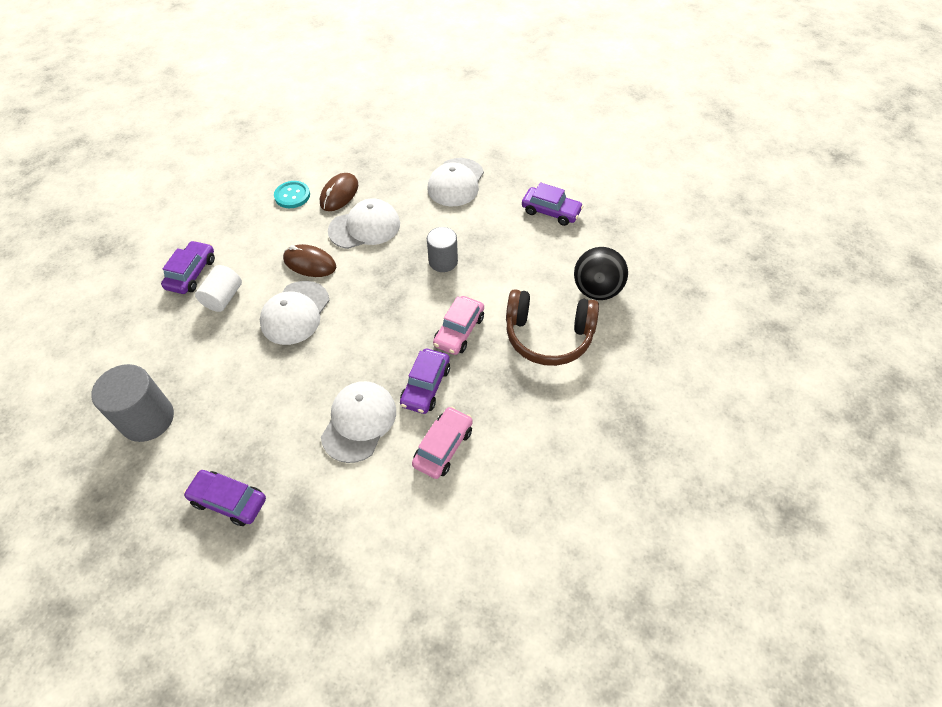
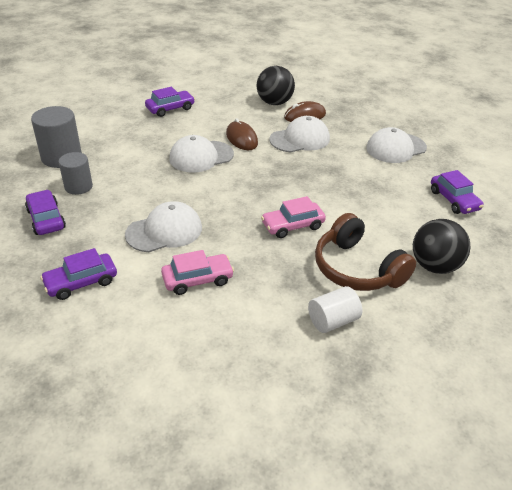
camera: 40 degrees right, 15 degrees down
(223, 297) = (171, 128): white cylinder -> white cylinder (332, 321)
(292, 196) = (274, 103): turquoise button -> black ball
(364, 227) = (300, 139): white cap -> white cap turned 45 degrees counterclockwise
(426, 386) = (230, 240): purple car -> purple car (81, 282)
(443, 261) = (331, 183): grey cylinder -> grey cylinder (78, 187)

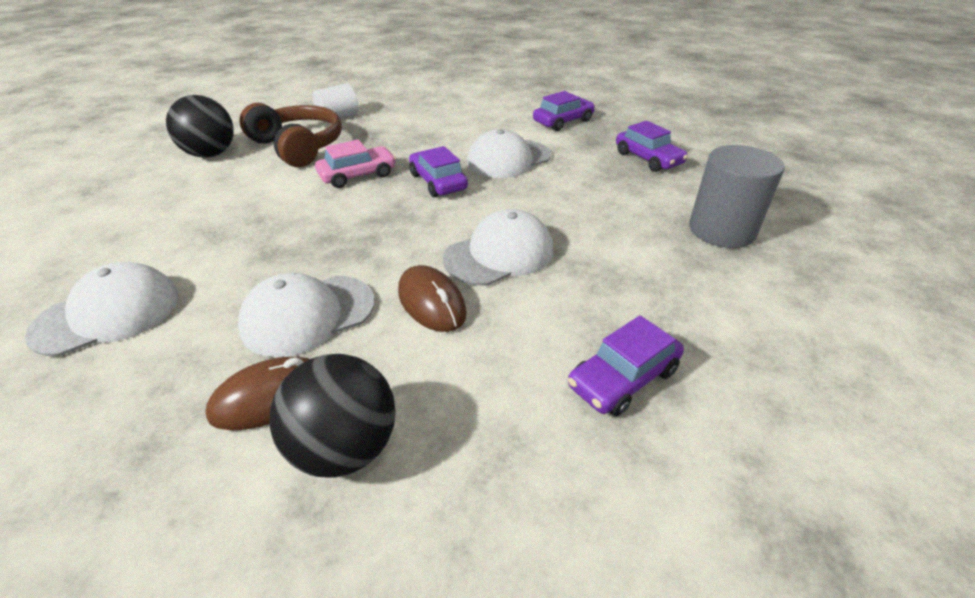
camera: 175 degrees right, 0 degrees up
(78, 187) = (649, 193): grey cylinder -> none
(197, 279) = (459, 130): pink car -> none
(454, 200) = (104, 223): purple car -> purple car (438, 182)

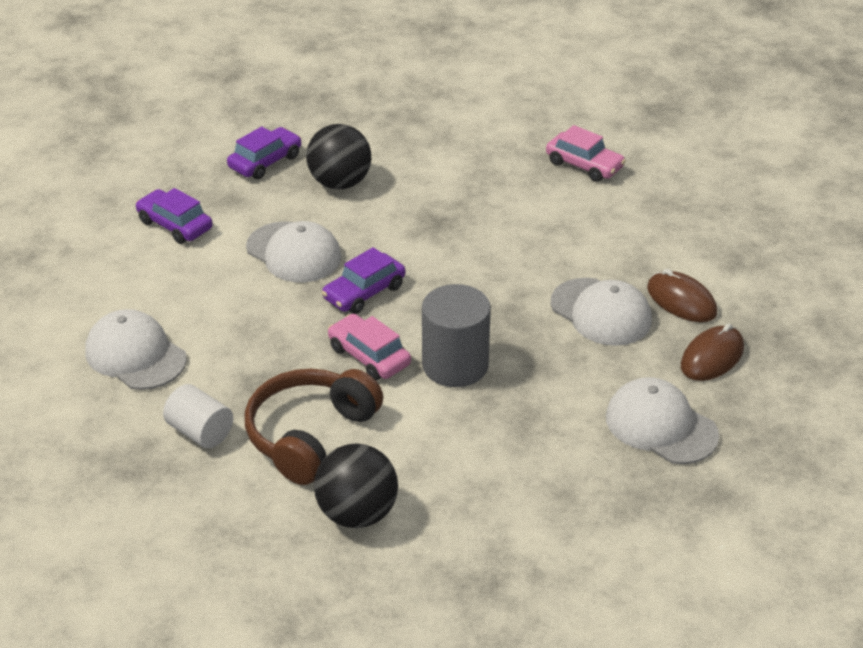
camera: 105 degrees left, 0 degrees up
(345, 448) = (696, 258): black ball -> black ball (340, 183)
(431, 302) = (555, 254): brown mouse -> brown mouse (712, 357)
(499, 254) = (477, 231): white cap -> white cap (135, 355)
(623, 378) = (584, 165): purple car -> pink car
(721, 230) = (392, 124): grey cylinder -> grey cylinder (455, 365)

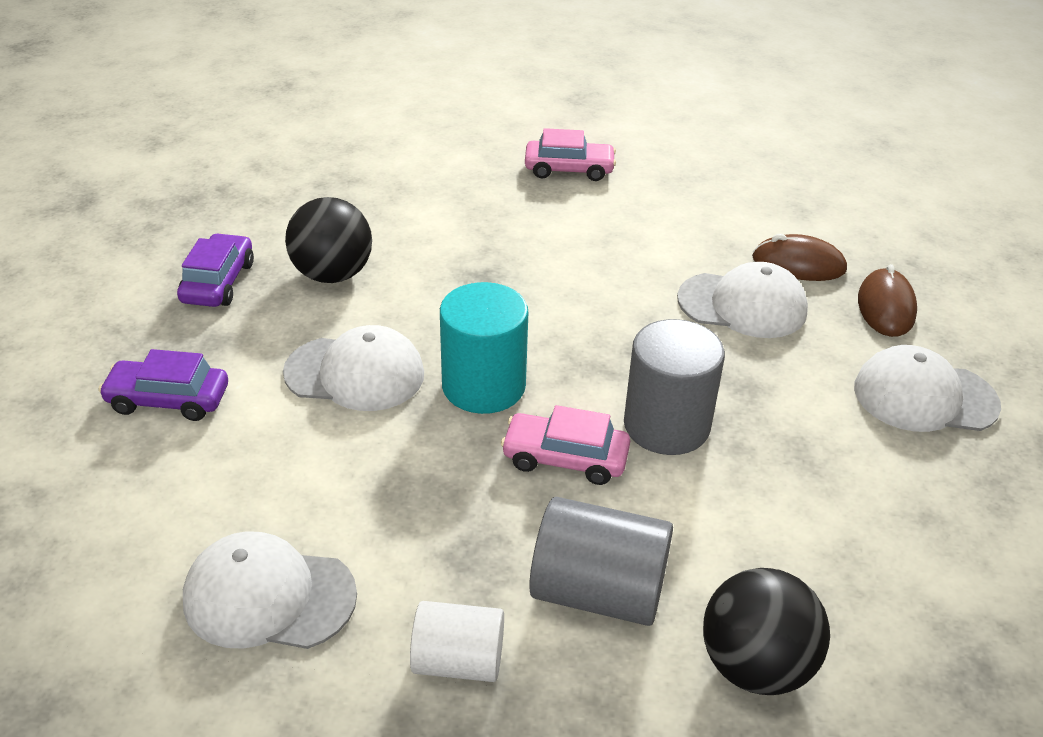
camera: 35 degrees left, 0 degrees up
(310, 435) = (598, 592): brown headphones -> grey cylinder
(364, 292) = (483, 386): purple car -> turquoise cylinder

